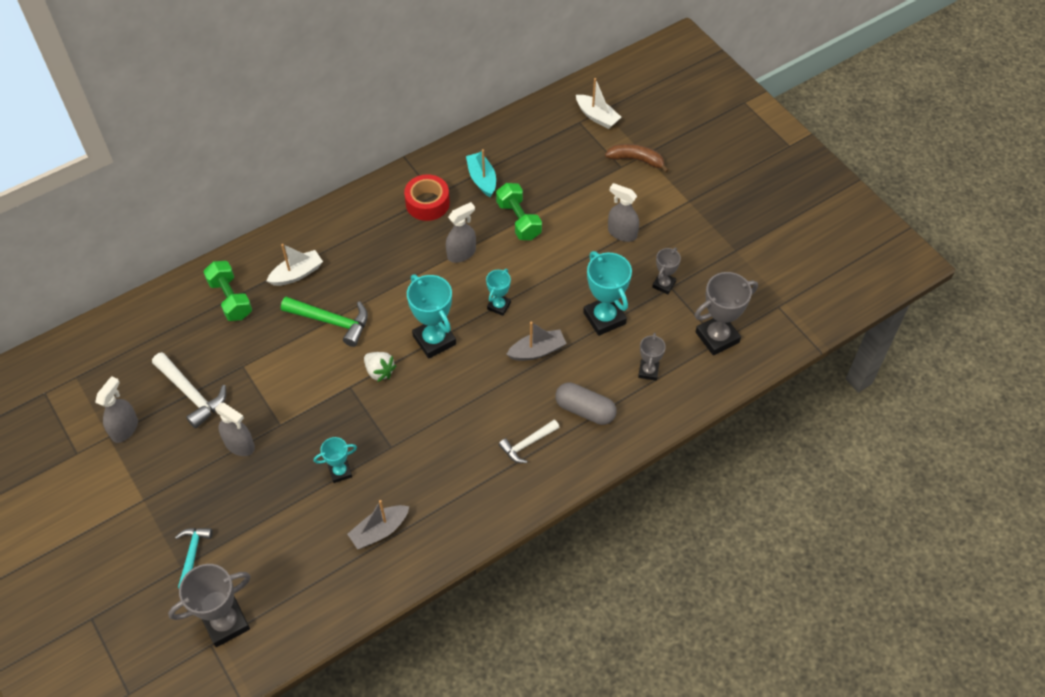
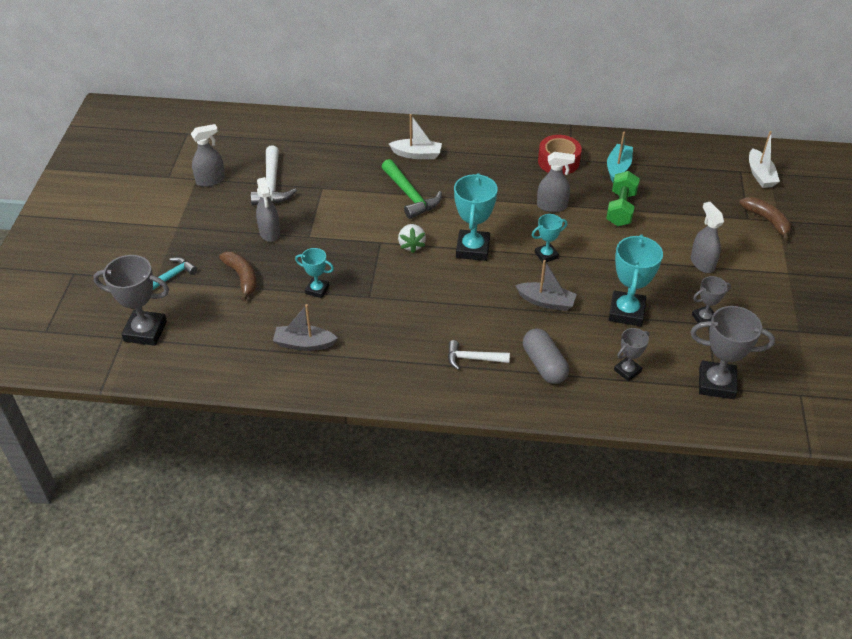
camera: 40 degrees right, 10 degrees down
(230, 299) = (356, 145): green dumbbell -> none
(261, 507) = (242, 278): none -> brown banana

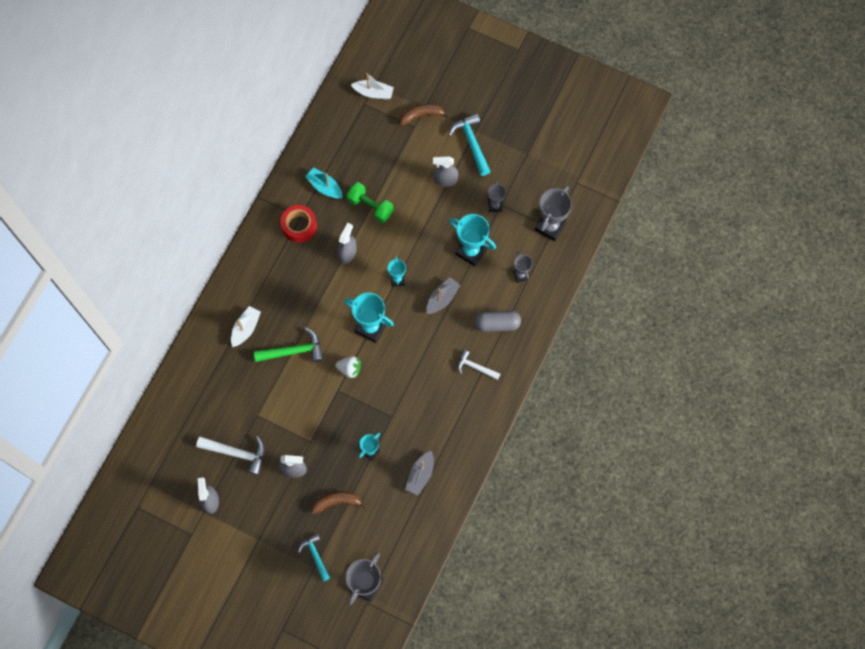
camera: 70 degrees left, 25 degrees up
(473, 358) = (475, 367): white hammer -> white hammer turned 90 degrees clockwise
(769, 274) = (471, 143): none -> turquoise hammer

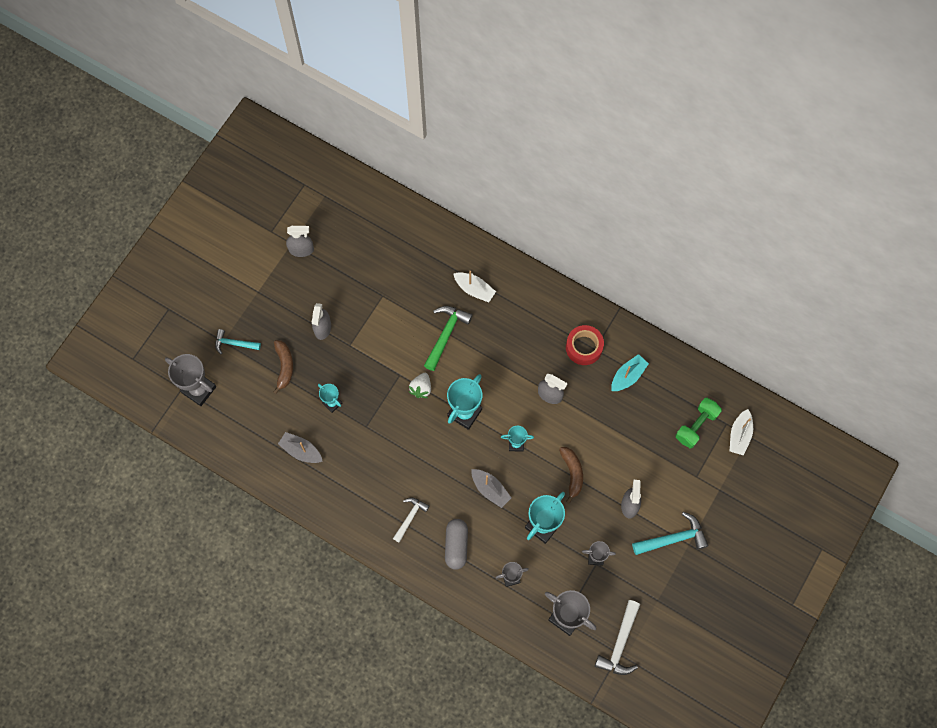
camera: 95 degrees right, 0 degrees up
(237, 453) = (346, 275): white hammer -> white hammer (620, 643)
(294, 351) = (446, 334): green hammer -> green hammer turned 150 degrees counterclockwise
(315, 555) = (234, 343): turquoise hammer -> turquoise hammer turned 150 degrees counterclockwise
(370, 206) = (602, 422): green dumbbell -> green dumbbell (696, 426)
(421, 115) = (709, 486): brown banana -> brown banana (572, 473)

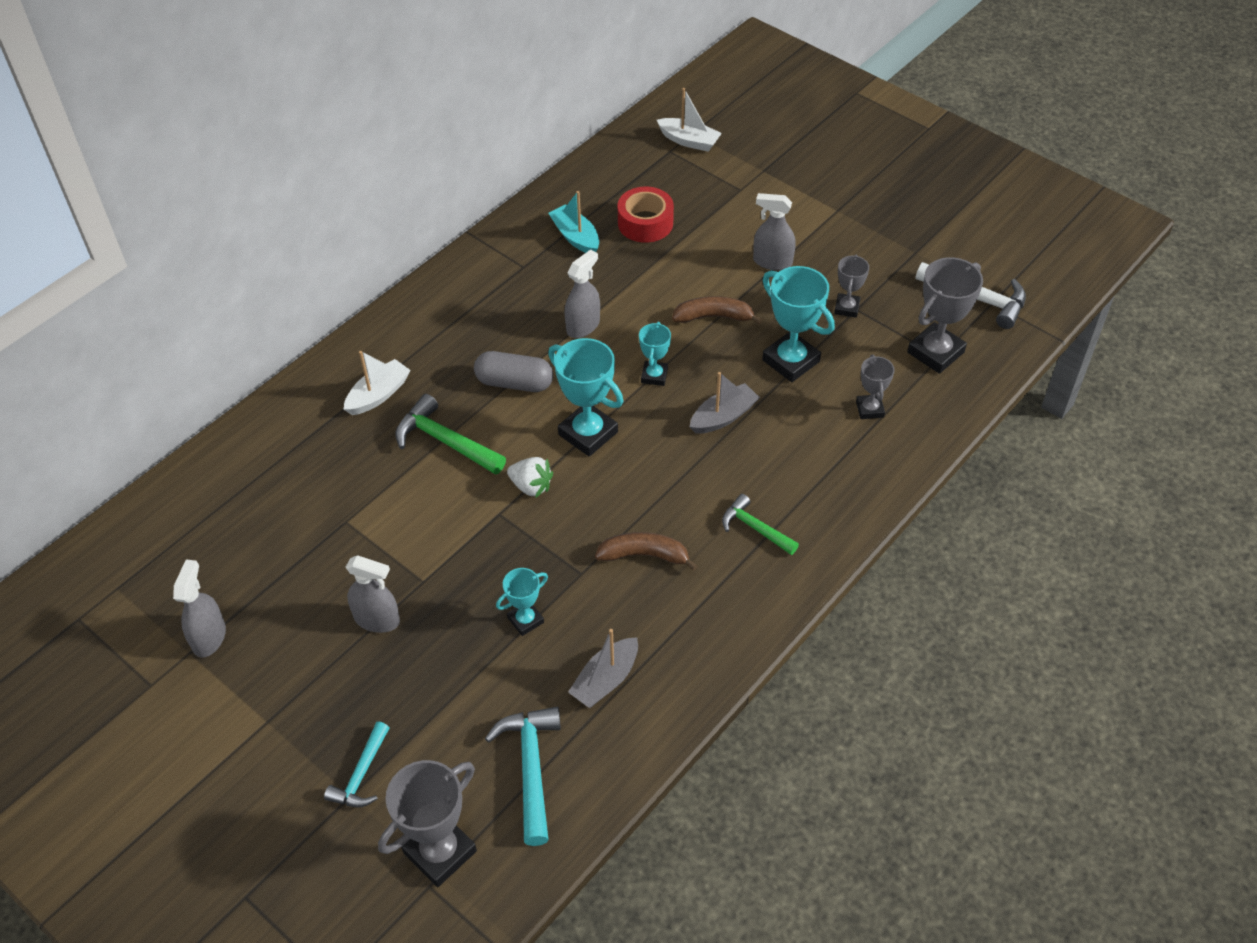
camera: 80 degrees left, 20 degrees down
(284, 367) = (434, 691): brown banana -> brown banana (644, 555)
(410, 517) = (755, 528): white hammer -> green hammer
(456, 545) = (811, 471): grey capsule -> grey capsule (514, 383)
(584, 347) = (517, 278): red tape -> red tape (645, 223)
(673, 538) = (827, 224): turquoise hammer -> turquoise hammer (531, 768)
(696, 426) = (667, 179): green dumbbell -> none

